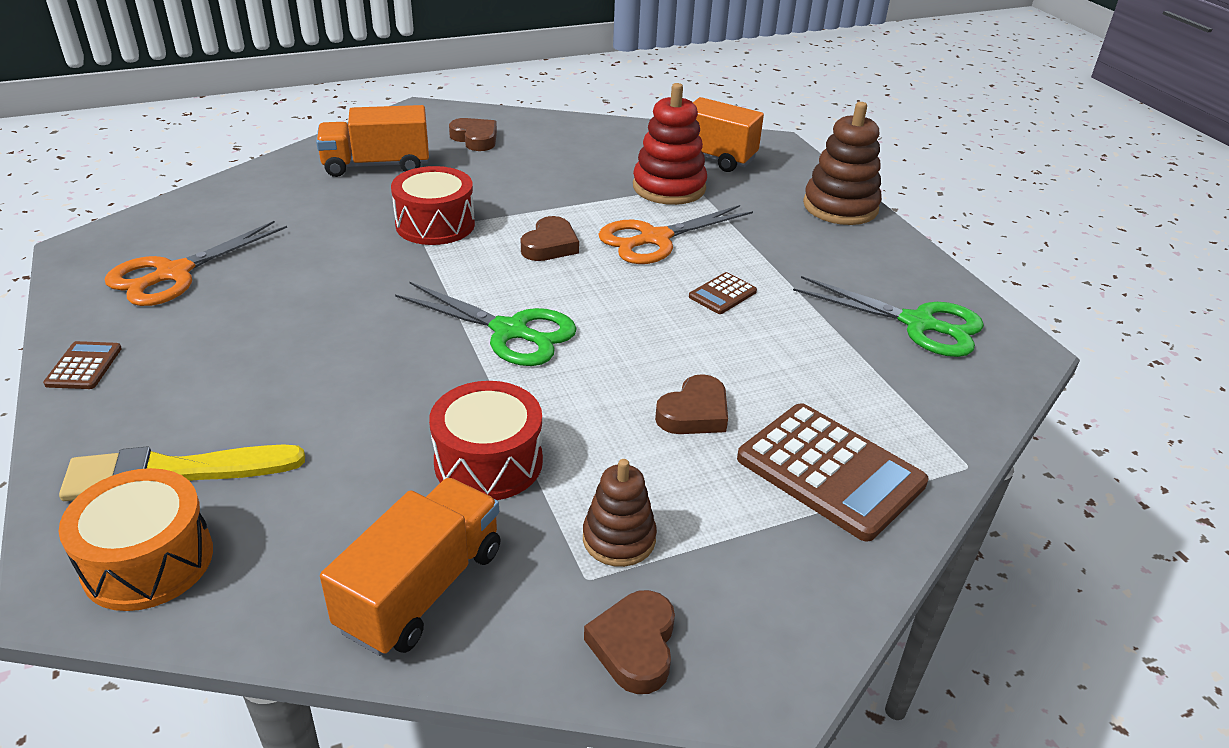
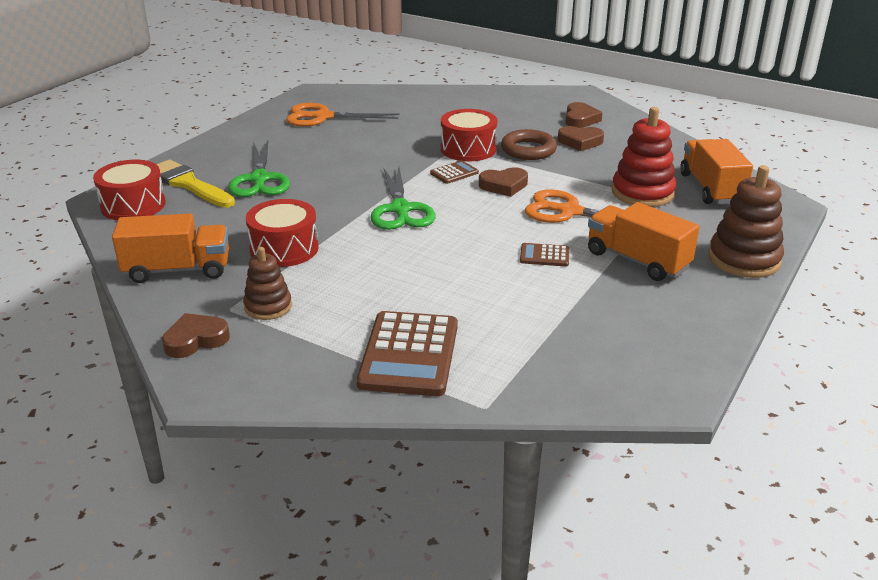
camera: 55 degrees right, 5 degrees down
(84, 366) = (232, 134): brown calculator -> brown calculator (454, 173)
(148, 561) = (133, 205): orange drum -> red drum
(376, 165) = (498, 110): orange truck -> orange truck (637, 260)
(494, 195) = (528, 150): none -> brown ring
(694, 413) = (404, 290): brown heart -> brown heart (580, 142)
(918, 324) = (633, 339): green scissors -> green scissors (259, 179)

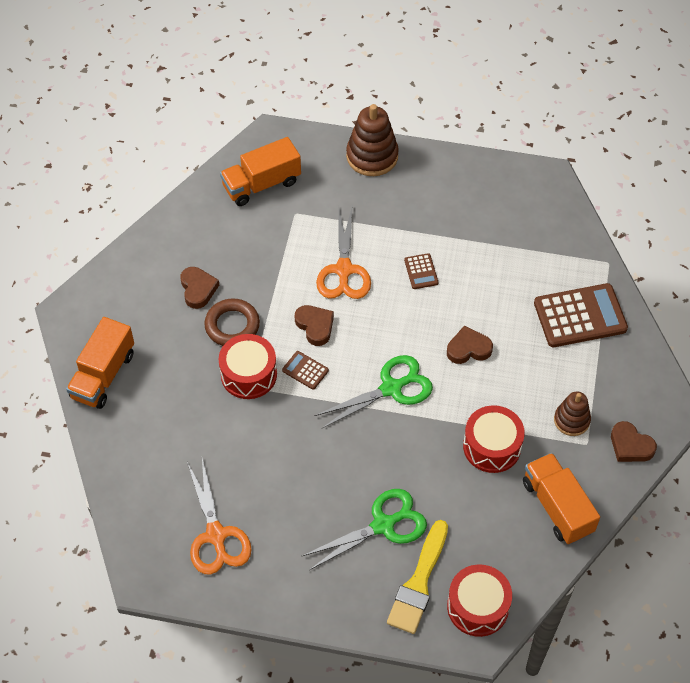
camera: 110 degrees left, 25 degrees up
(580, 119) = (141, 299): brown heart -> brown heart (468, 348)
(637, 260) = (401, 215): orange truck -> orange truck (103, 375)
(642, 193) = (288, 227): red stacking toy -> none

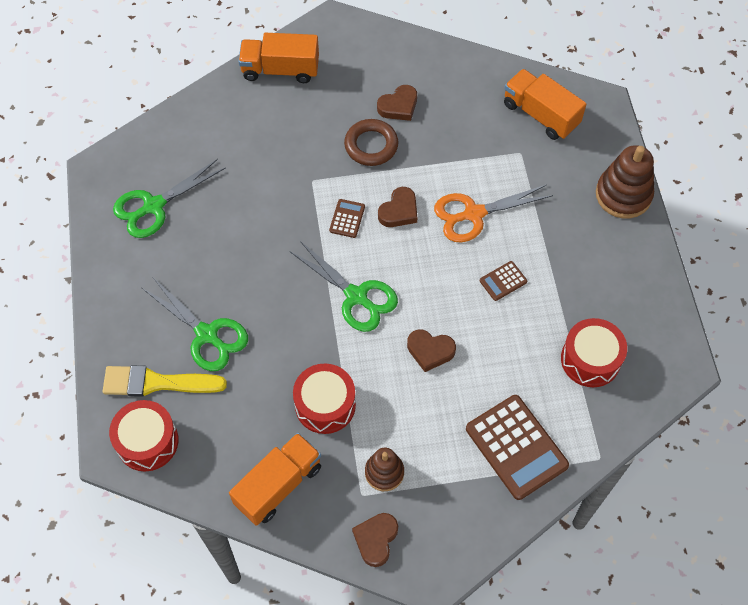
camera: 70 degrees right, 5 degrees up
(216, 535) = (154, 206): orange scissors -> green scissors
(249, 374) = (324, 175): red drum -> red drum (590, 359)
(468, 348) = (430, 351): brown heart -> brown heart turned 135 degrees clockwise

